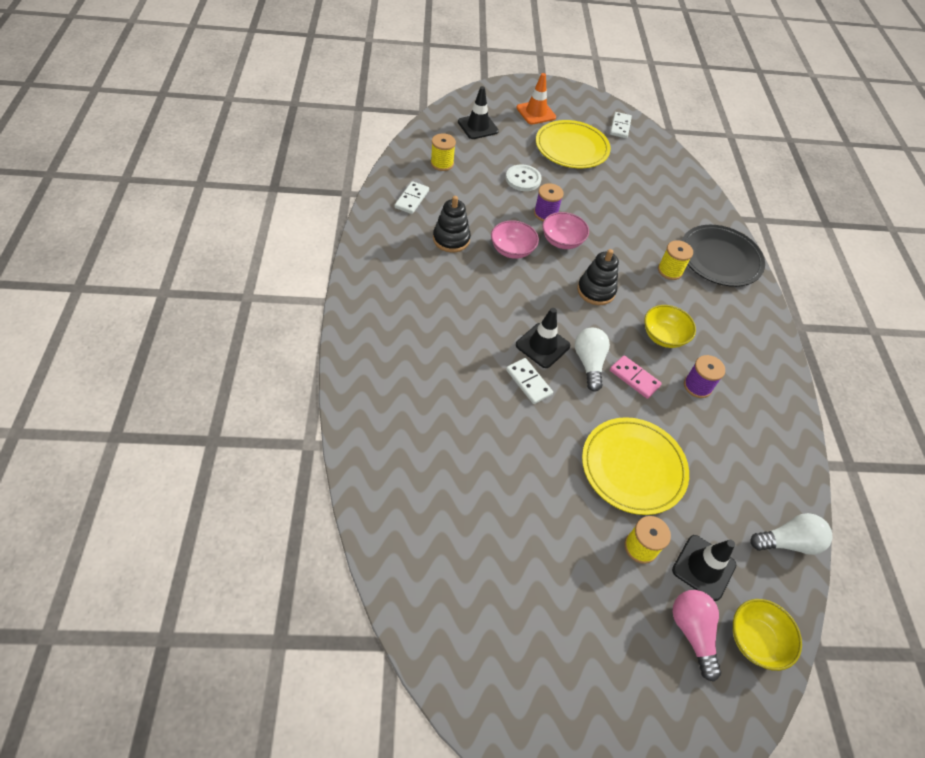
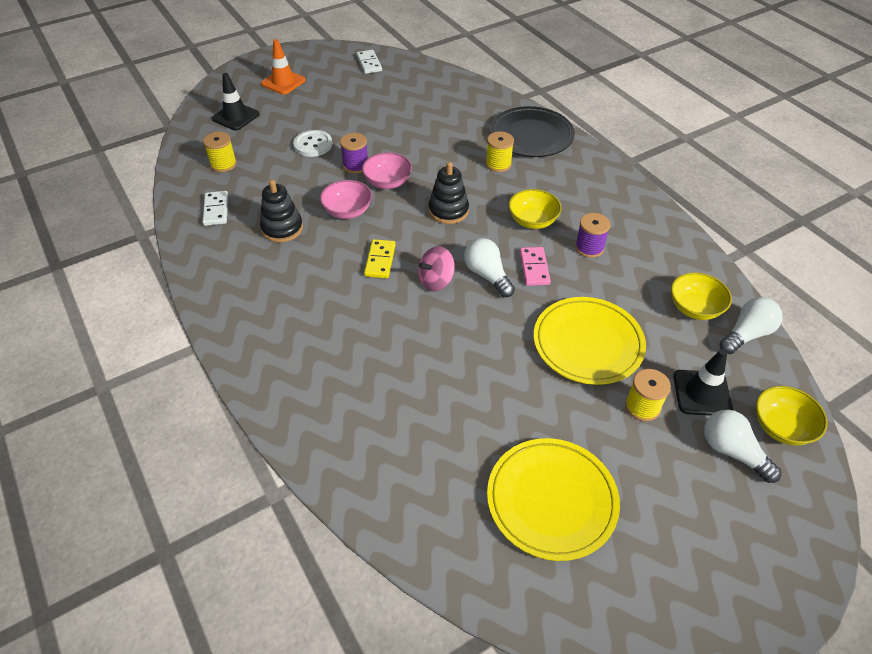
camera: 25 degrees left, 5 degrees down
(509, 305) = (380, 260): none -> yellow domino
(528, 382) = (447, 319): white domino -> none
(542, 345) = (436, 281): black traffic cone -> pink spinning top
(571, 148) = (338, 99): yellow plate -> yellow plate (551, 500)
(634, 378) = (534, 268): pink domino -> pink domino turned 75 degrees clockwise
(692, 632) = (732, 452): pink light bulb -> white light bulb
(756, 491) = (694, 308): none -> yellow bowl

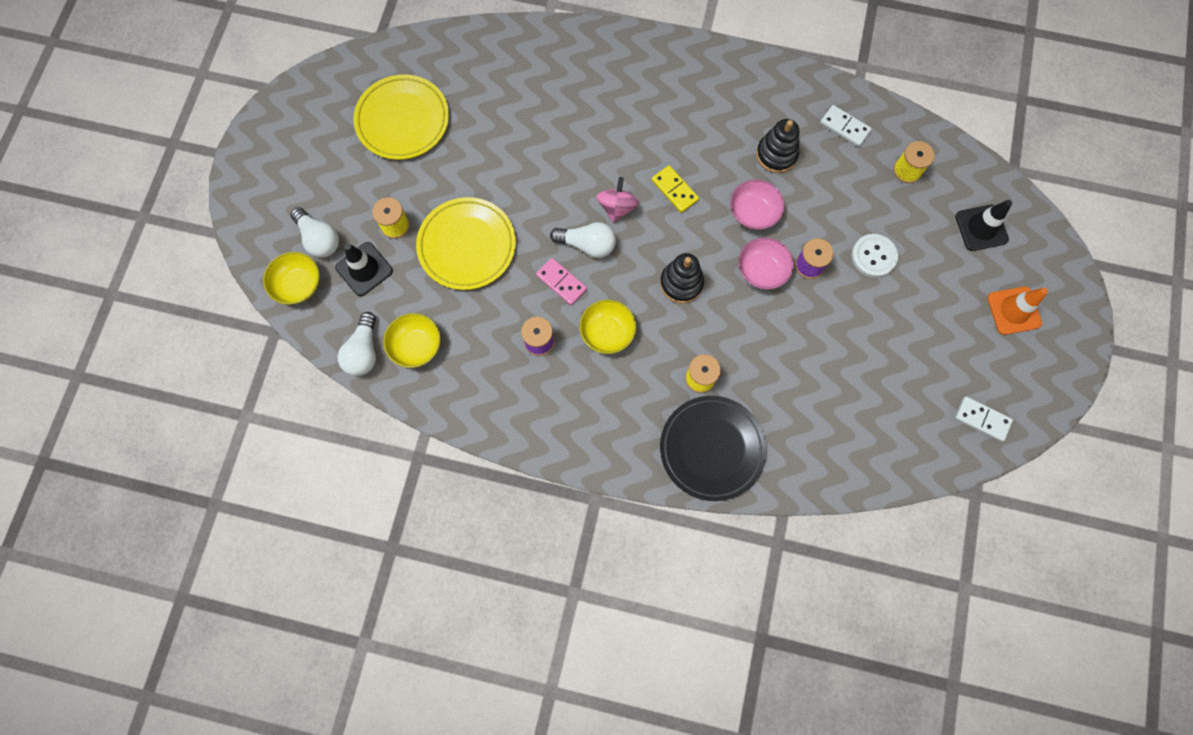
camera: 135 degrees right, 25 degrees up
(732, 452) = (319, 239): white light bulb -> white light bulb turned 45 degrees clockwise

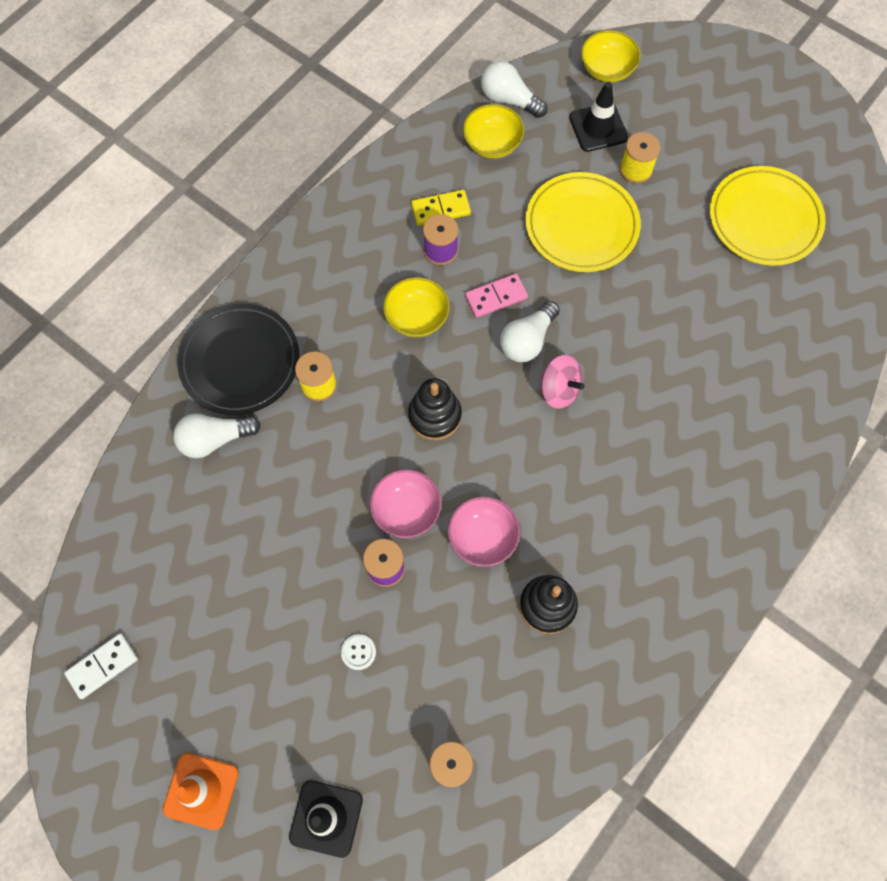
camera: 115 degrees right, 5 degrees down
(319, 239) = (650, 101): white light bulb -> white light bulb (215, 439)
(674, 190) = (553, 462): yellow domino -> yellow domino (441, 209)
(844, 127) = (549, 716): white domino -> none
(873, 256) = (358, 652): white button -> white button, size x0.58

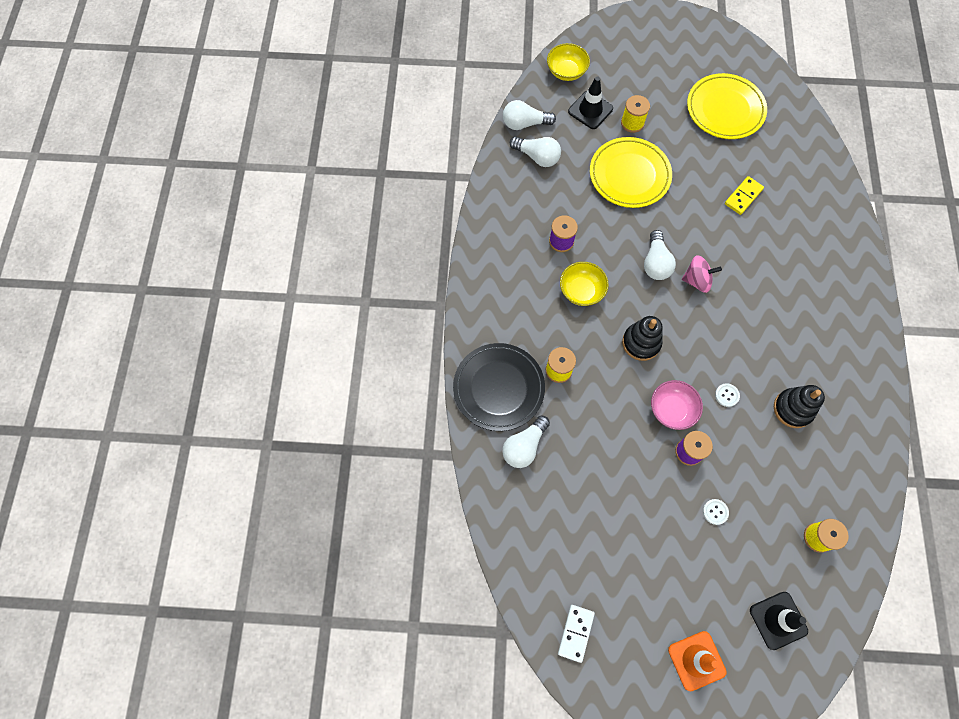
camera: 35 degrees left, 0 degrees up
(441, 209) = (540, 216): yellow domino -> yellow domino (743, 196)
(482, 537) = (727, 395): pink bowl -> white button
(492, 143) = (537, 157): yellow bowl -> white light bulb
(496, 297) = (616, 249): pink domino -> none

